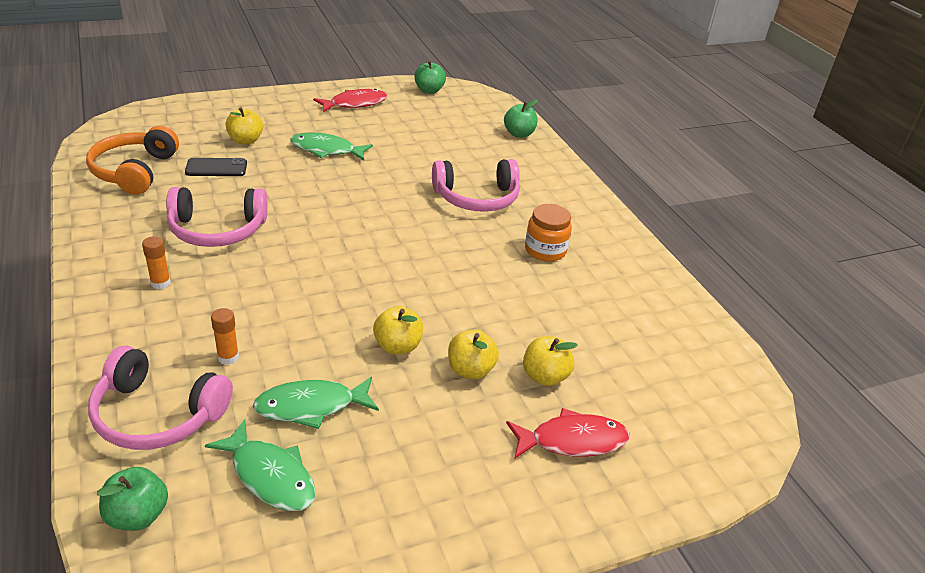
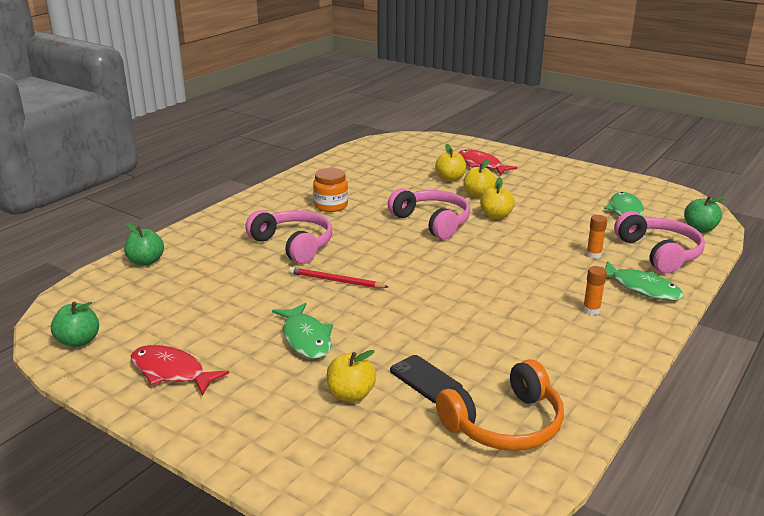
camera: 120 degrees left, 10 degrees down
(217, 230) = (504, 323): pink headphones -> pink headphones (432, 222)
(311, 406) = (576, 220): green fish -> green fish (641, 288)
(387, 190) = (336, 281): none -> red pencil

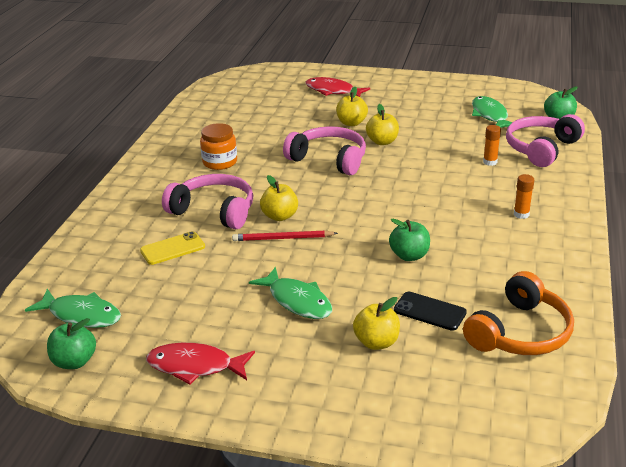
camera: 20 degrees left, 5 degrees up
(146, 261) = (75, 262): green apple -> green apple (409, 255)
(233, 268) = (172, 249): none -> yellow phone
(450, 179) = (314, 111): yellow apple -> yellow apple (280, 216)
(641, 288) = (547, 185): green fish -> green fish (81, 315)
(659, 253) = (541, 148): pink headphones -> pink headphones turned 105 degrees counterclockwise

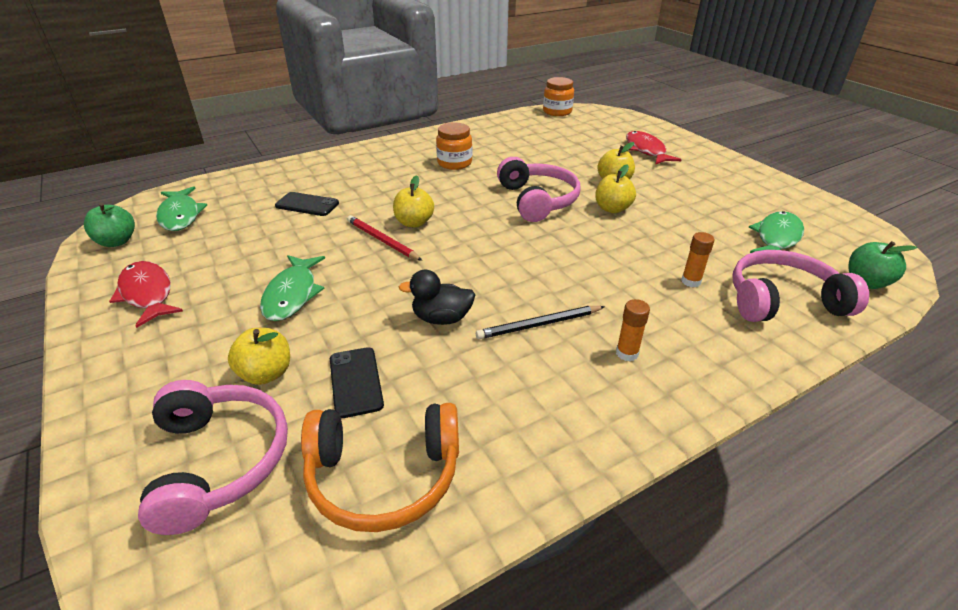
camera: 45 degrees right, 5 degrees up
(172, 249) = (307, 205): yellow phone -> black phone
(214, 211) = (382, 194): pink headphones -> pink headphones (219, 461)
(216, 86) = (557, 112): none -> orange jar
(409, 255) = (442, 318): green apple -> black duck
(461, 227) = (539, 325): none -> black pencil

